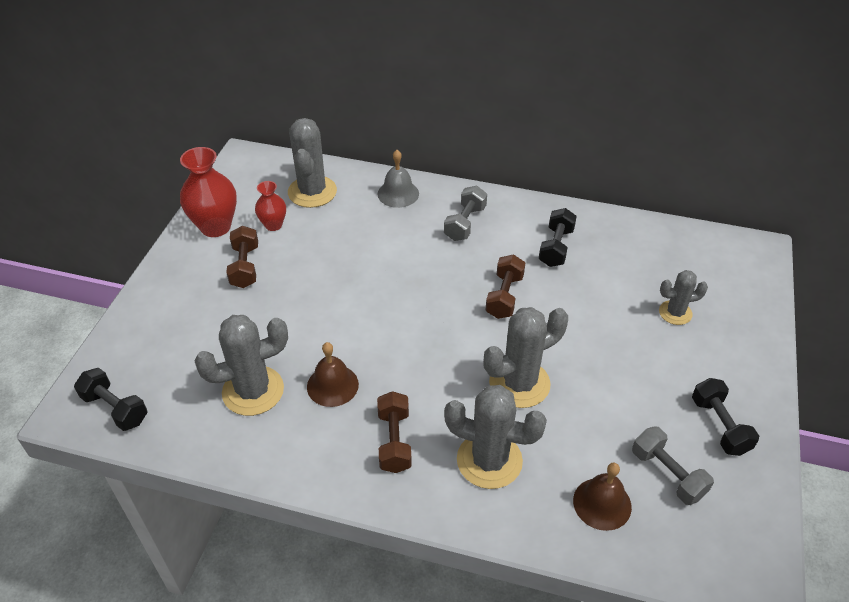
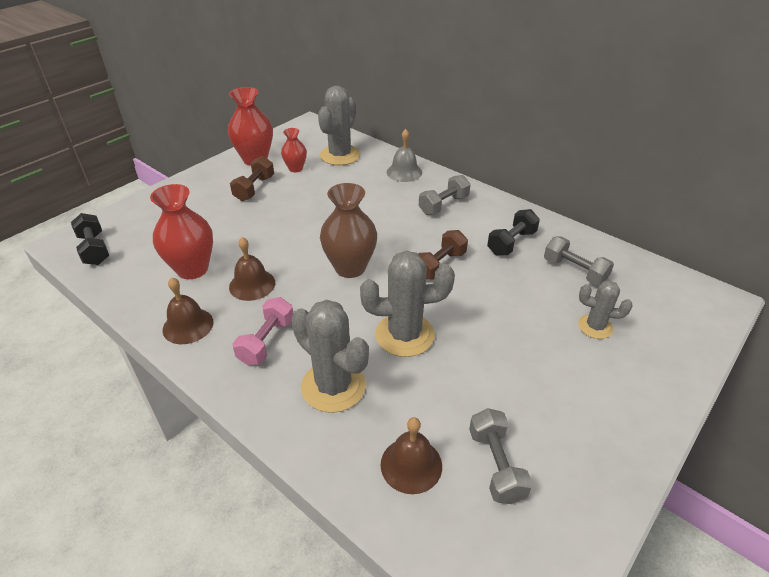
camera: 25 degrees right, 5 degrees down
(253, 391) = (192, 269): grey cactus -> red vase
(300, 456) = (188, 325): none -> brown bell
(394, 441) = (267, 341): brown dumbbell -> pink dumbbell
(419, 330) = (350, 268): none -> brown vase
(628, 260) = (574, 271): none -> grey dumbbell
(719, 426) = (581, 442): black dumbbell -> none

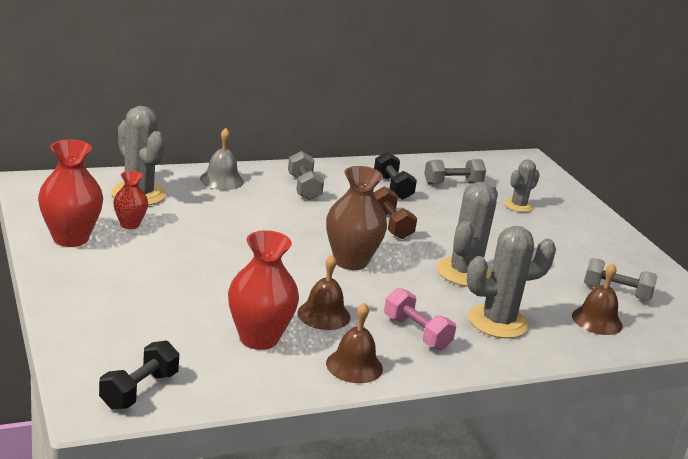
camera: 65 degrees left, 15 degrees down
(94, 249) = (139, 390): black dumbbell -> black dumbbell turned 60 degrees counterclockwise
(254, 188) = (139, 259): brown dumbbell -> none

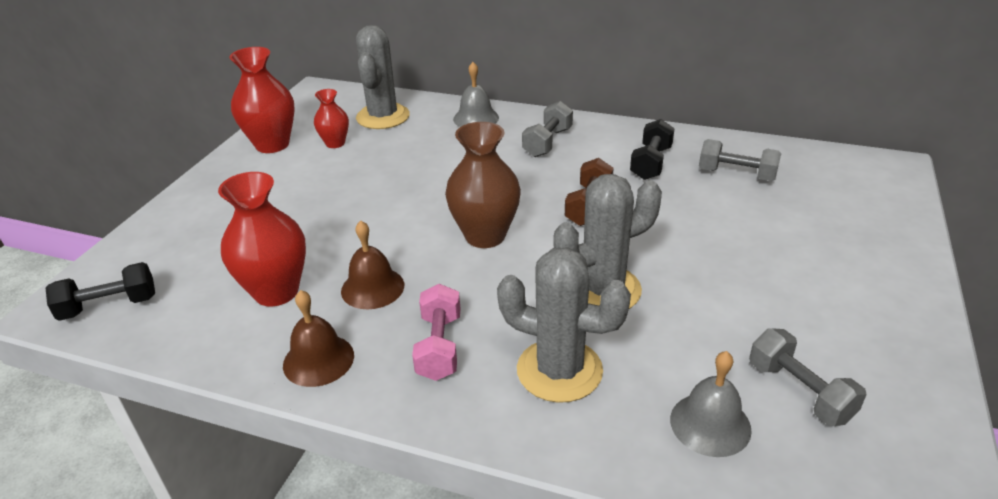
camera: 45 degrees right, 10 degrees up
(518, 206) = (796, 223): grey cactus -> none
(597, 320) = (710, 424): brown bell -> grey bell

